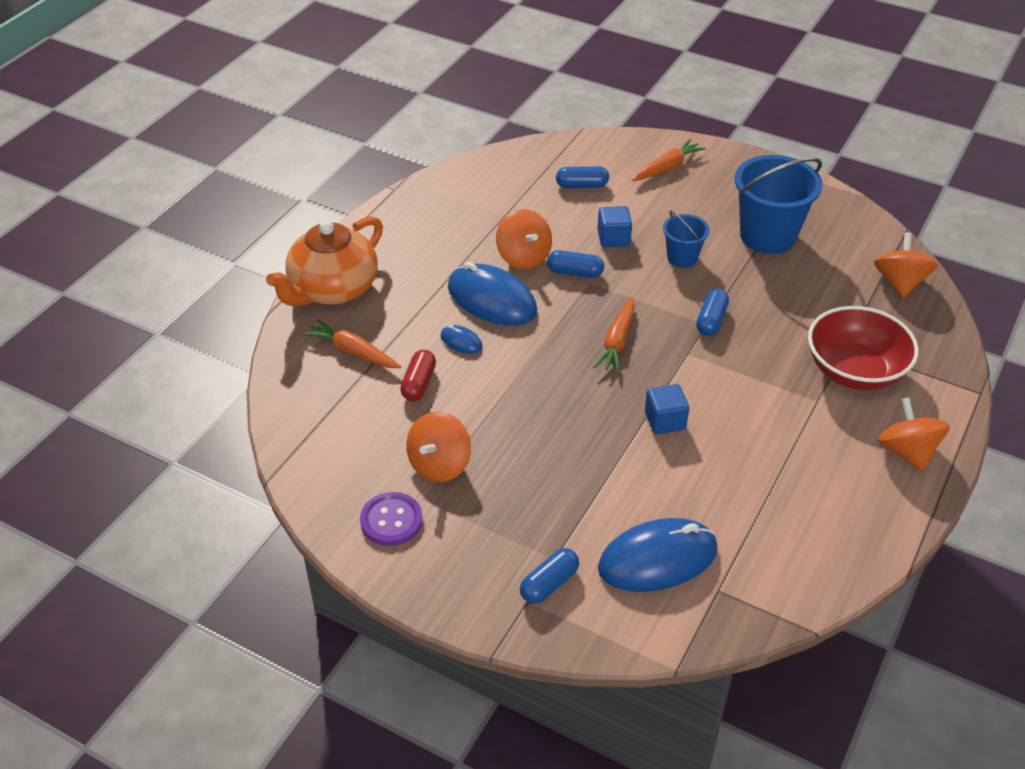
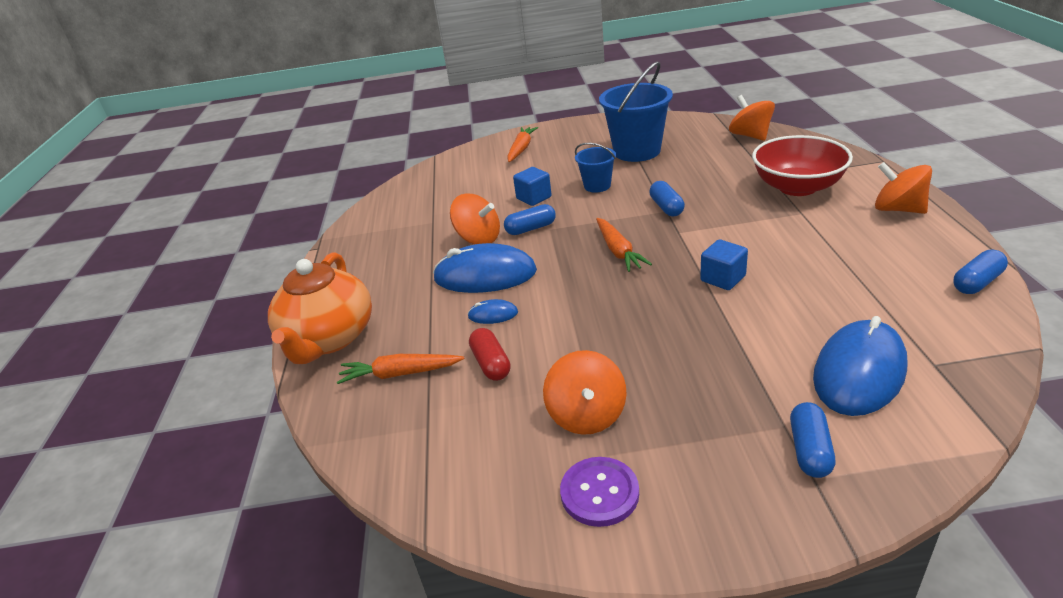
camera: 30 degrees left, 10 degrees down
(582, 186) = (472, 182): blue capsule -> blue capsule (977, 282)

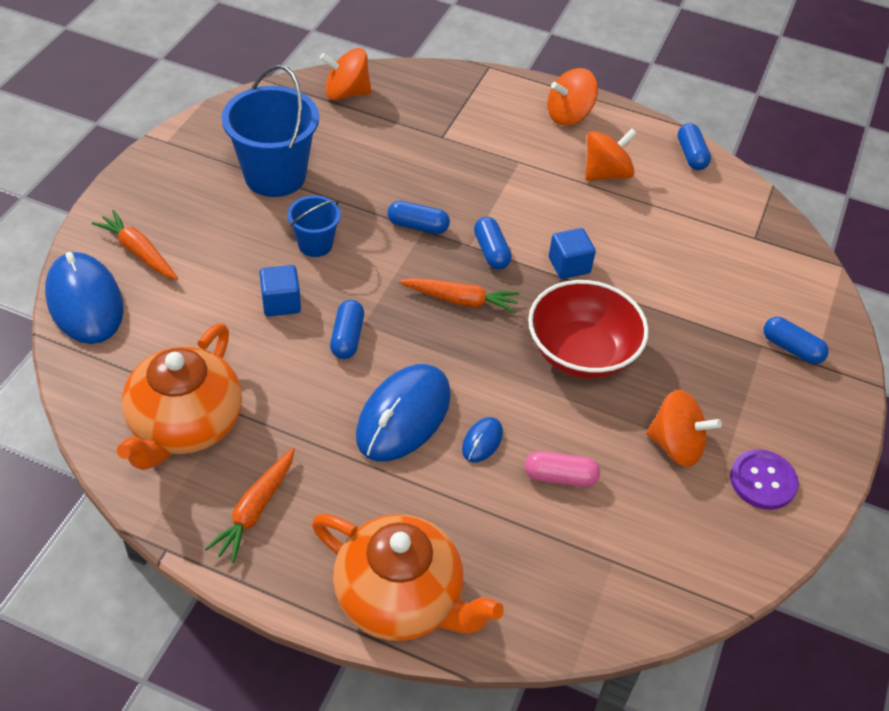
camera: 70 degrees left, 15 degrees up
(400, 374) = (519, 554): orange carrot -> orange carrot (255, 509)
(409, 214) = (185, 425): none -> orange teapot
(478, 238) = (320, 388): orange spinning top -> orange spinning top (606, 173)
(491, 364) = (560, 477): red capsule -> pink capsule
(685, 242) = (491, 251): none -> blue capsule
(797, 187) = (476, 135): red bowl -> red bowl (581, 353)
(859, 372) = (736, 274): blue mouse -> blue mouse (84, 301)

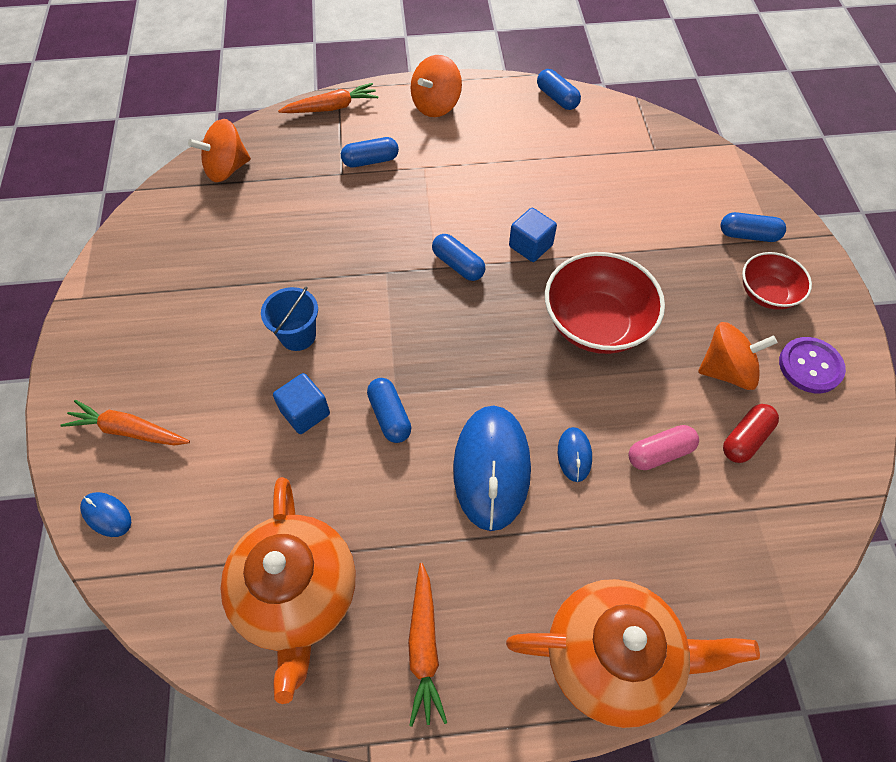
camera: 25 degrees left, 10 degrees up
(84, 301) = (106, 515): blue mouse -> blue mouse, size x0.45
(275, 176) = (214, 283): blue bucket -> none
(418, 226) = (378, 271): blue capsule -> blue capsule (370, 160)
(460, 300) = (464, 325): orange carrot -> orange carrot (331, 107)
(606, 173) = (502, 145): orange spinning top -> none
(649, 505) = (745, 439): none -> red capsule
(769, 404) = (766, 293): none -> red bowl

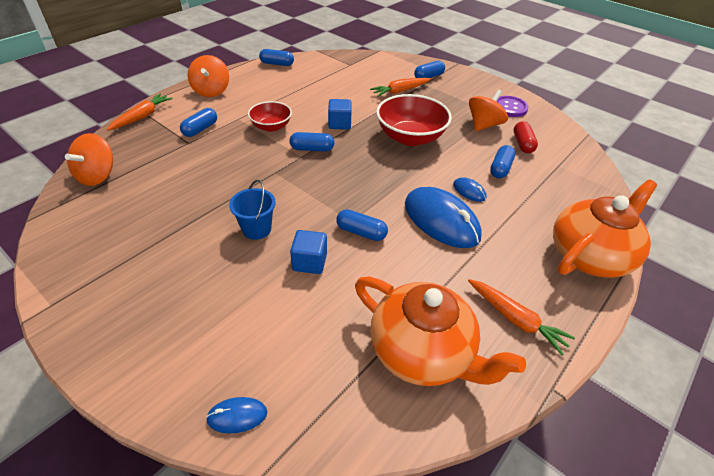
camera: 45 degrees left, 15 degrees down
(129, 431) = (193, 354): orange carrot -> orange carrot (400, 91)
(660, 453) = (500, 168): pink capsule -> blue capsule
(766, 293) = (462, 92): red bowl -> red bowl (271, 127)

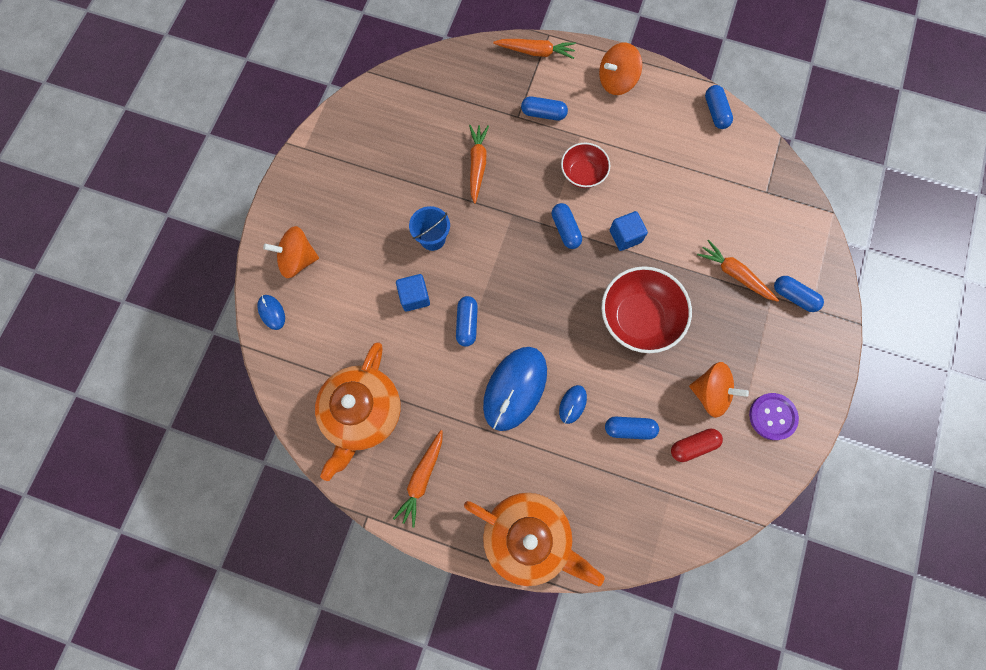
camera: 70 degrees right, 30 degrees up
(97, 176) = (437, 79): orange spinning top -> orange spinning top (298, 259)
(209, 178) = (477, 165): none -> orange carrot

